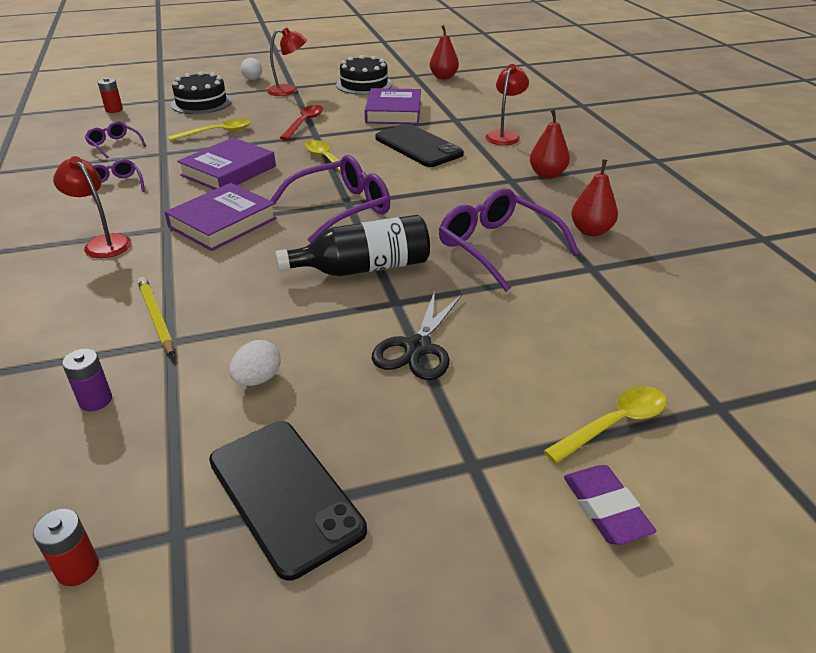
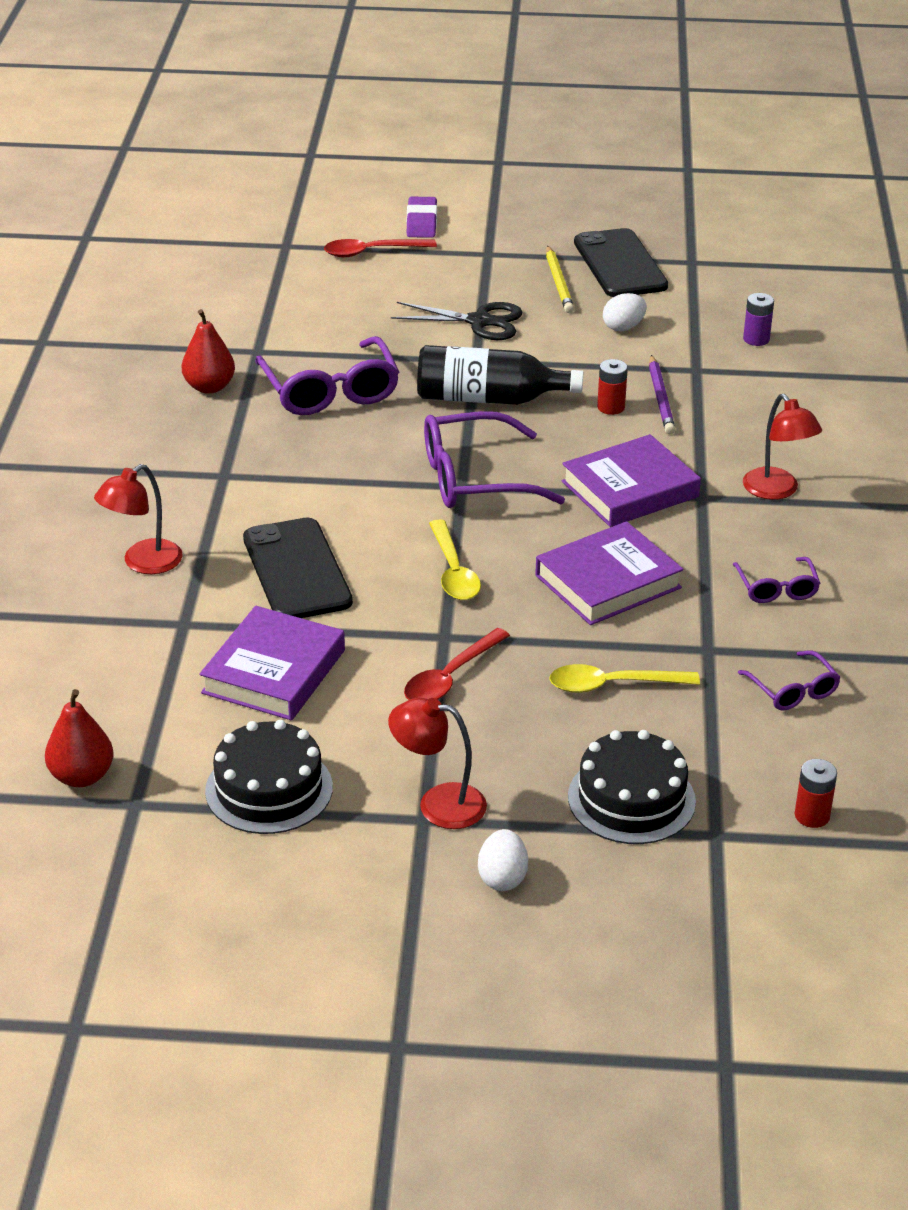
camera: 160 degrees left, 0 degrees up
(77, 568) = (751, 260): red battery -> red battery (611, 407)
(156, 318) = (709, 392): yellow pencil -> yellow pencil (559, 283)
(205, 301) = (660, 398): none -> purple pencil
(418, 348) = (480, 321): black scissors -> black scissors turned 60 degrees clockwise
(547, 175) = (166, 473): red pear -> none
(615, 423) = (371, 252): yellow spoon -> red spoon

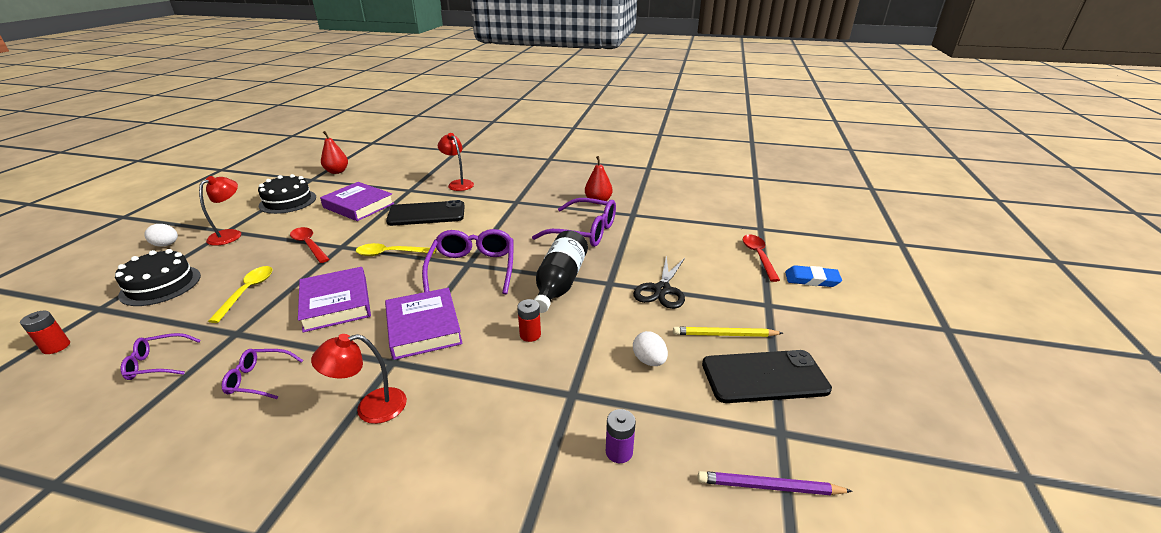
camera: 100 degrees right, 5 degrees down
(330, 391) = (584, 232): purple glasses -> purple glasses turned 150 degrees counterclockwise
(421, 222) = (811, 280): purple eraser -> blue eraser
(660, 398) = (533, 363): purple pencil -> purple pencil (769, 487)

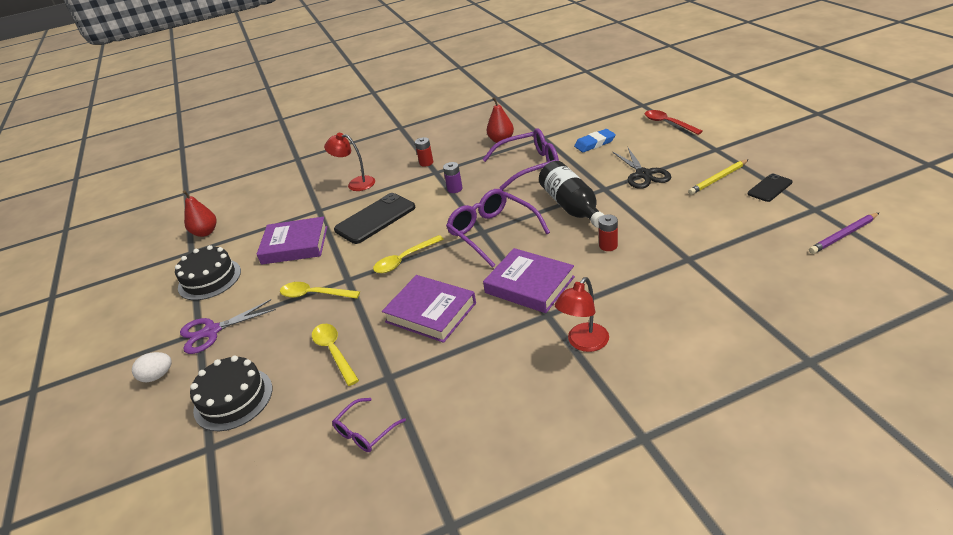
camera: 30 degrees left, 5 degrees up
(56, 347) = (238, 488): red battery -> red battery (426, 163)
(230, 234) = (211, 331): red lamp -> purple scissors
(259, 379) = (471, 384): purple glasses -> none
(309, 245) = (314, 294): red spoon -> yellow spoon
(619, 452) = (757, 267): purple battery -> purple battery (454, 189)
(649, 360) = (700, 216): white egg -> none
(764, 377) = (770, 188): black phone -> black phone, size x0.54
(811, 280) = (717, 122): blue eraser -> blue eraser (594, 143)

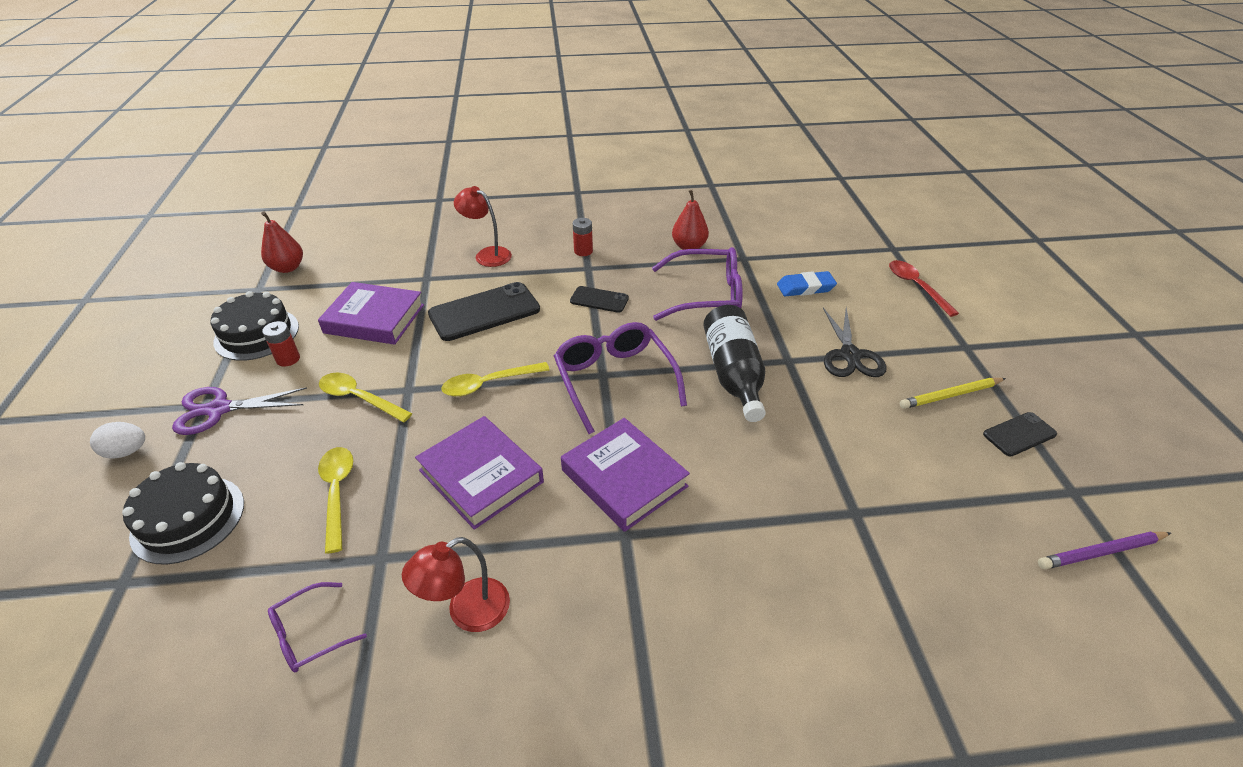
camera: 10 degrees right, 5 degrees up
(454, 189) = (599, 300): purple battery -> black phone
(583, 343) = (652, 601): red lamp -> red lamp (467, 612)
(608, 246) = (754, 452): red battery -> red battery (288, 359)

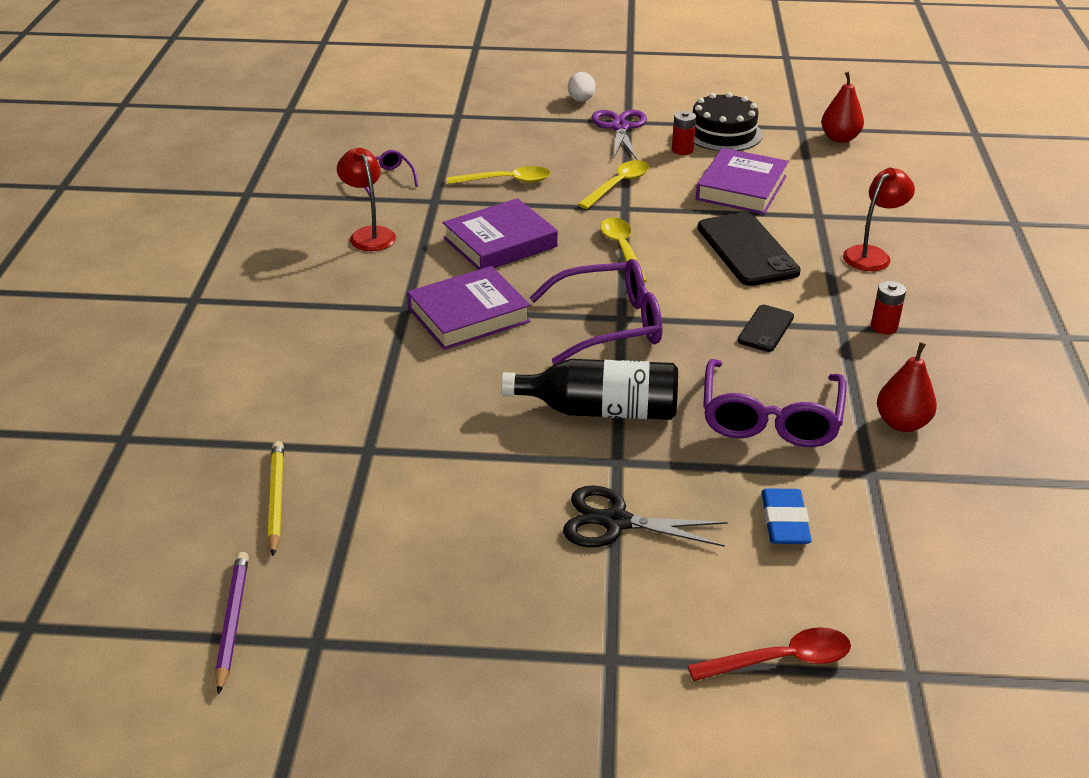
camera: 100 degrees right, 5 degrees down
(188, 519) = (503, 129): black cake -> none
(950, 395) = (511, 595): yellow pencil -> yellow pencil (276, 499)
(1019, 434) = (421, 635): black phone -> none

